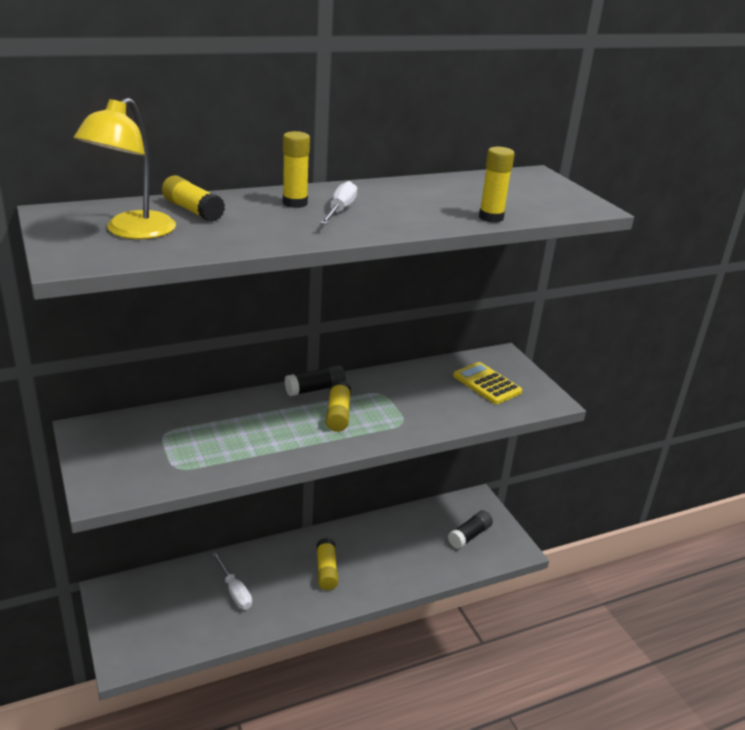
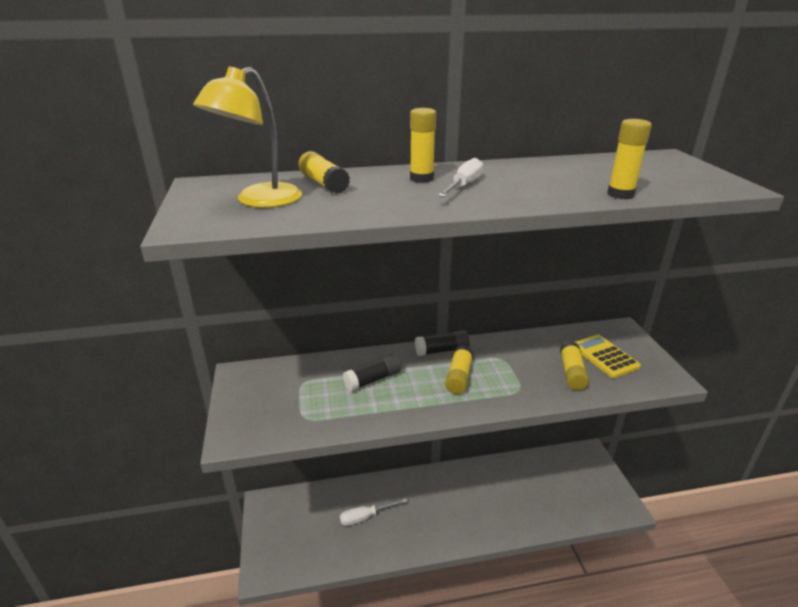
camera: 15 degrees right, 0 degrees up
(234, 591) = (365, 517): white screwdriver -> white screwdriver turned 90 degrees clockwise
(326, 571) = (446, 507): yellow glue stick -> yellow glue stick (572, 373)
(469, 535) = (580, 488): black glue stick -> black glue stick (372, 380)

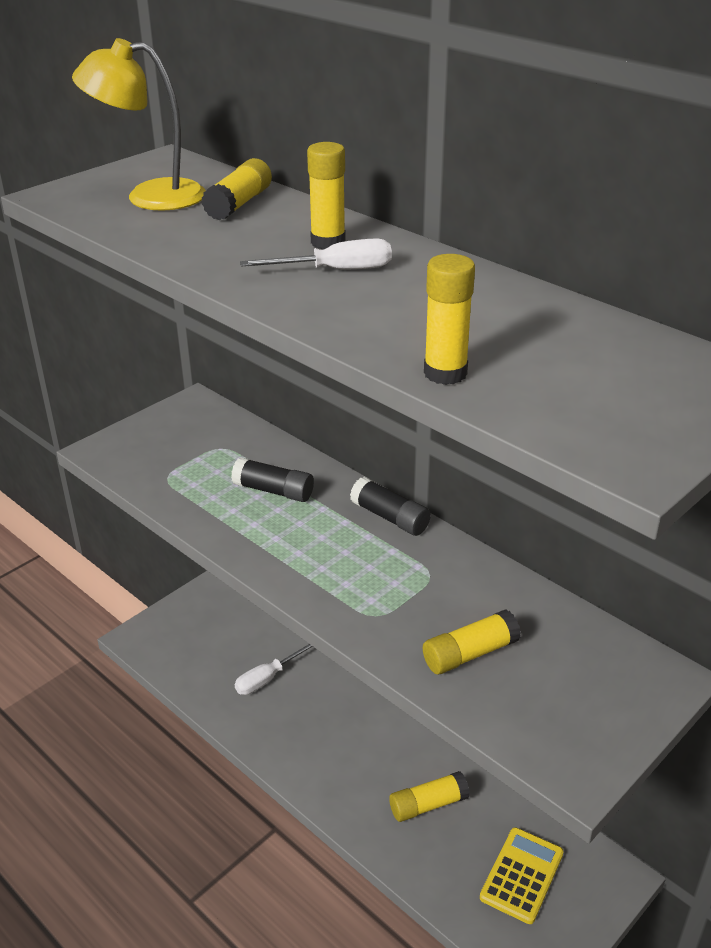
camera: 55 degrees right, 5 degrees up
(365, 517) = (268, 678): white screwdriver -> white screwdriver turned 75 degrees counterclockwise
(459, 377) = (348, 553): yellow glue stick -> yellow glue stick (428, 805)
(604, 356) = (555, 677): yellow calculator -> yellow calculator (521, 875)

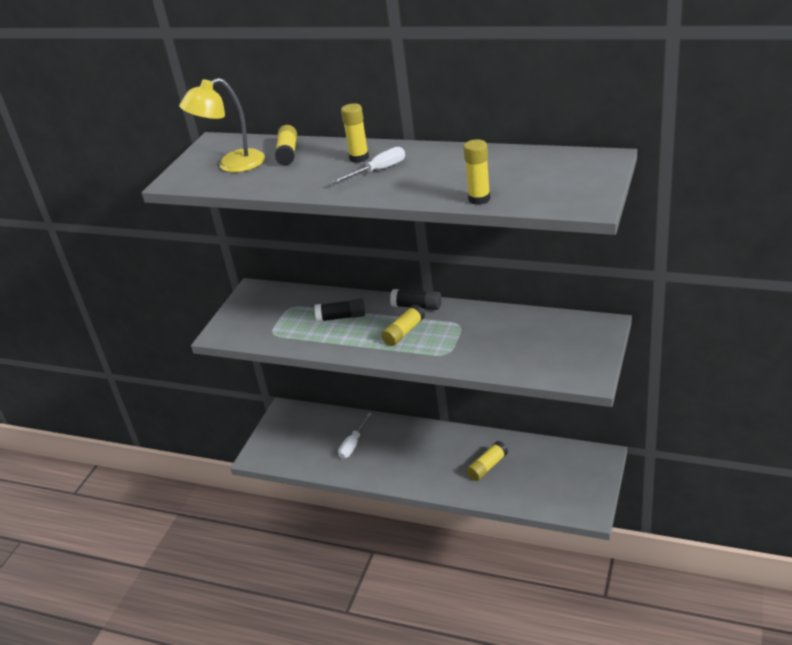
camera: 20 degrees left, 0 degrees up
(470, 654) = (506, 351): yellow glue stick -> yellow glue stick (404, 332)
(521, 875) = (556, 477): yellow calculator -> none

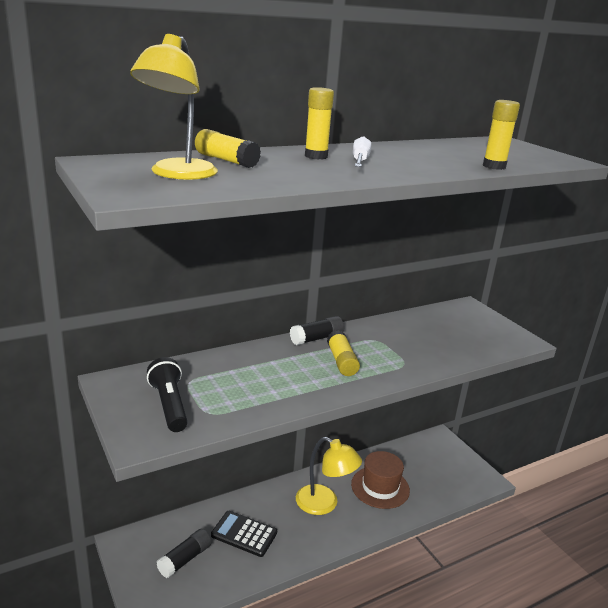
camera: 55 degrees left, 10 degrees down
(259, 318) = (169, 405): none -> black flashlight
(341, 317) = (261, 371): black glue stick -> black glue stick (185, 559)
(353, 444) = (244, 534): white screwdriver -> black calculator
(429, 455) = (324, 504): none -> yellow lamp
(487, 466) = (380, 487): yellow glue stick -> brown hat

